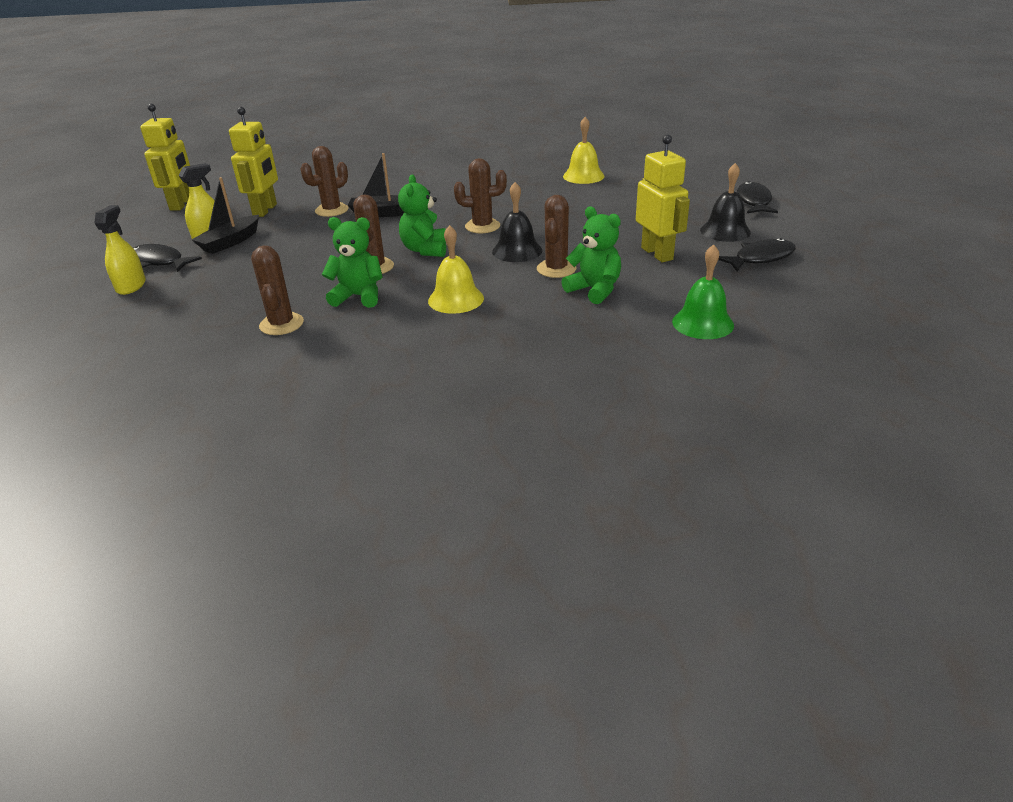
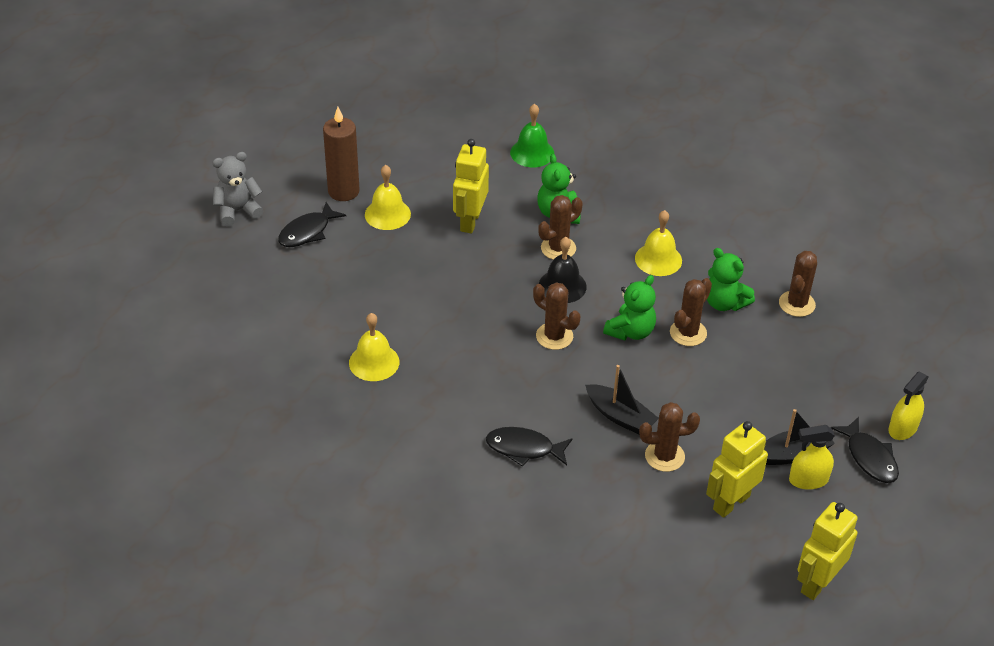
camera: 145 degrees left, 10 degrees up
(725, 231) = (387, 214): black bell -> yellow bell
(760, 258) = (413, 176): black fish -> black fish (524, 448)
(785, 228) = (343, 191): none -> brown candle
(821, 191) = (237, 211): none -> grey teddy bear

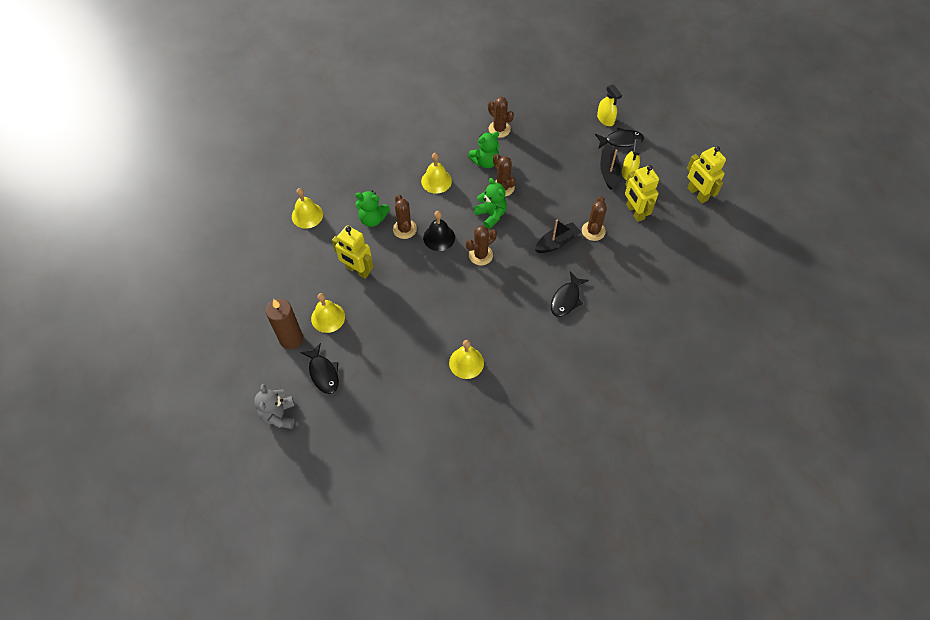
camera: 70 degrees left, 15 degrees up
(532, 153) = (307, 215): green bell -> yellow bell

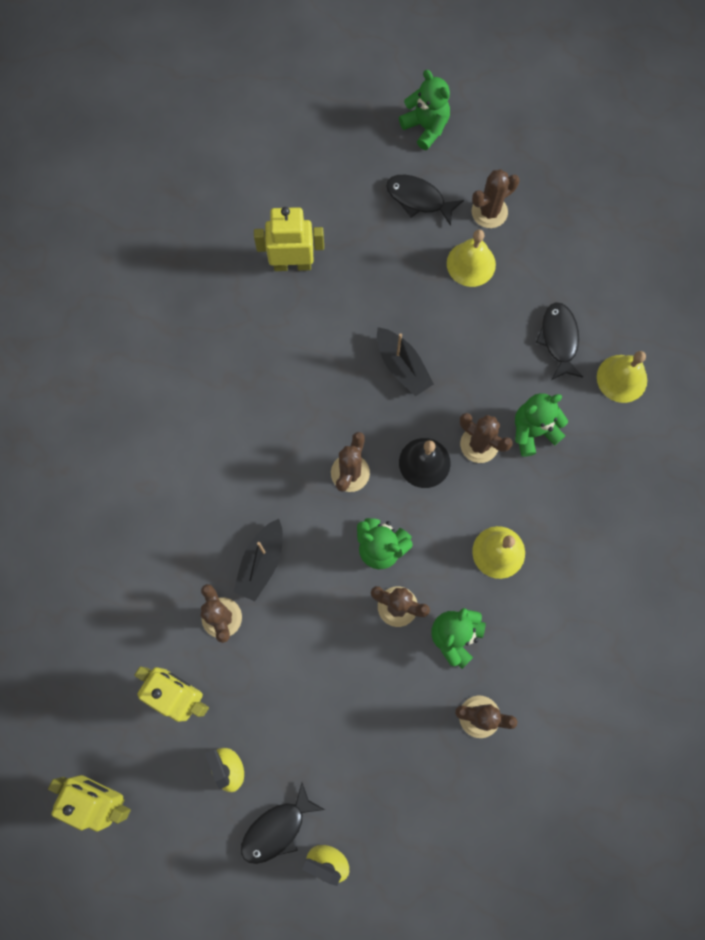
camera: 145 degrees right, 15 degrees up
(279, 415) = (426, 127): grey teddy bear -> green teddy bear
(291, 339) = (489, 212): brown candle -> brown cactus
(357, 270) = (489, 345): yellow robot -> yellow robot (292, 264)
(466, 362) = (264, 316): yellow bell -> none
(566, 299) = (195, 482): black fish -> black fish (559, 339)
(608, 172) = (260, 746): black boat -> black boat (402, 366)

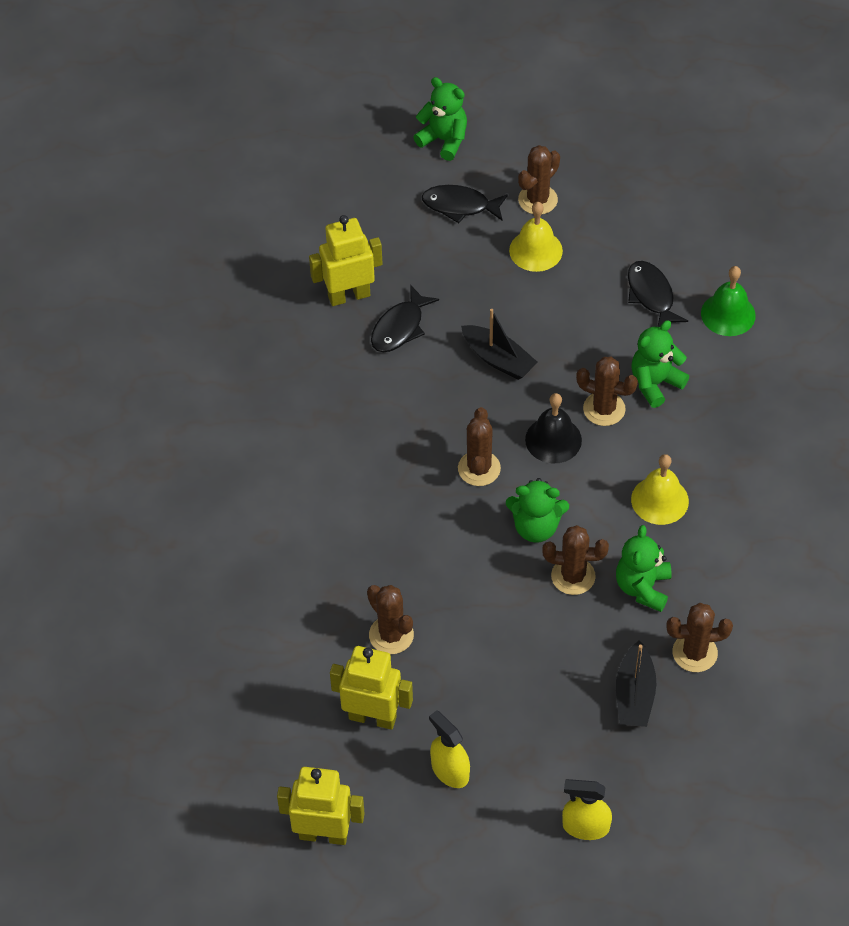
camera: 15 degrees left, 20 degrees down
(261, 563) = (415, 574): black boat -> black boat (634, 694)
(277, 829) = (521, 812): black fish -> black fish (400, 327)
(622, 378) = (728, 314): yellow bell -> green bell

